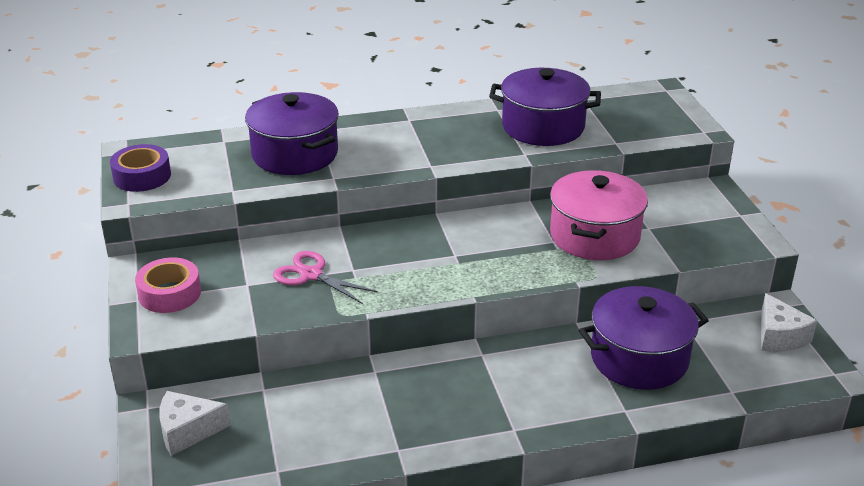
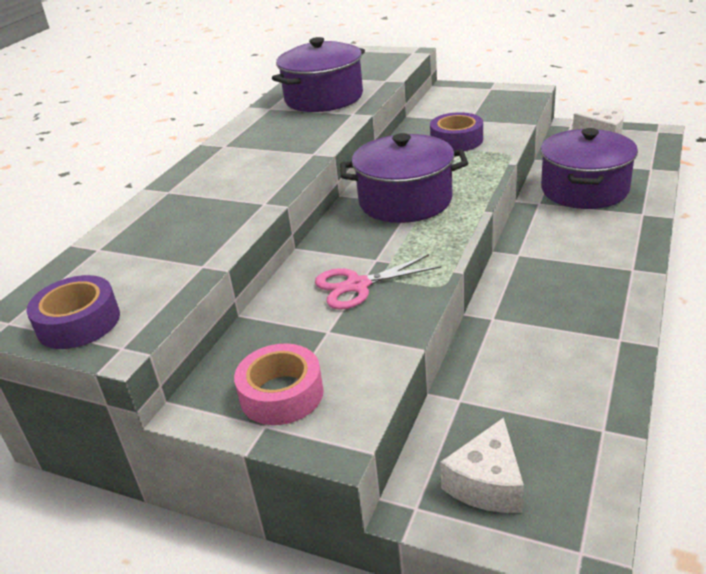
camera: 50 degrees left, 0 degrees up
(295, 154) = (191, 213): purple pot -> purple pot (405, 201)
(594, 236) = (456, 140): pink pot -> purple tape

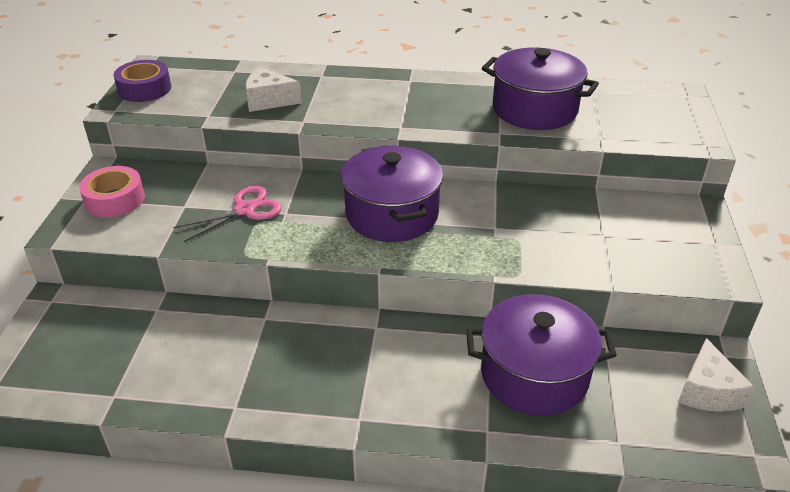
camera: 70 degrees right, 5 degrees up
(358, 285) = (244, 210): pink scissors -> pink scissors turned 90 degrees clockwise
(456, 140) = (541, 231): purple tape -> none
(487, 483) = (66, 333): white cheese -> white cheese (269, 100)

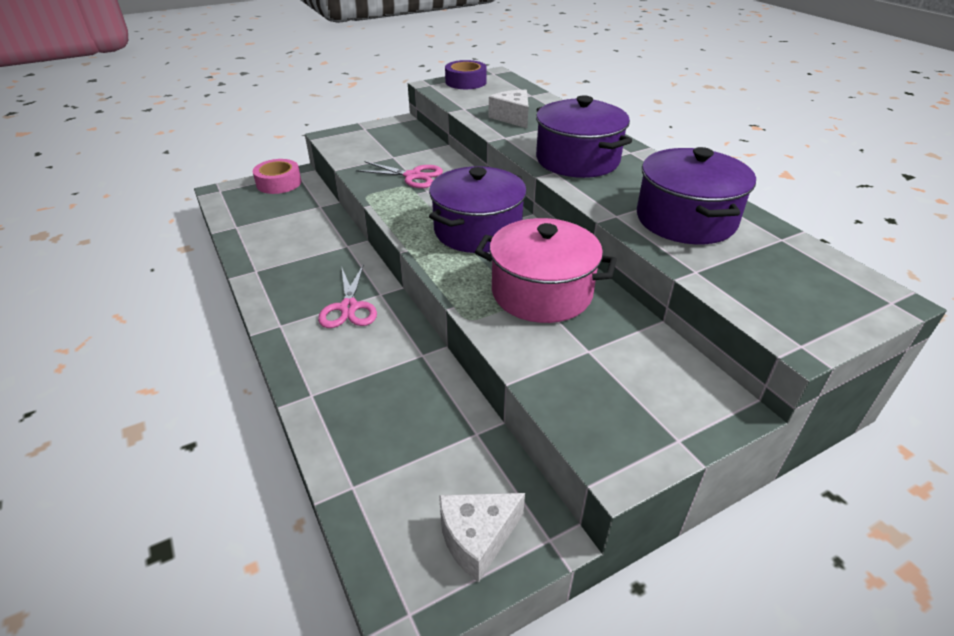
camera: 55 degrees right, 0 degrees up
(115, 199) = (374, 136): pink tape -> pink tape (279, 183)
(377, 357) = (349, 307): none -> pink scissors
(516, 223) = (541, 292): none -> pink pot
(534, 374) = (397, 398): purple pot -> purple pot (577, 160)

